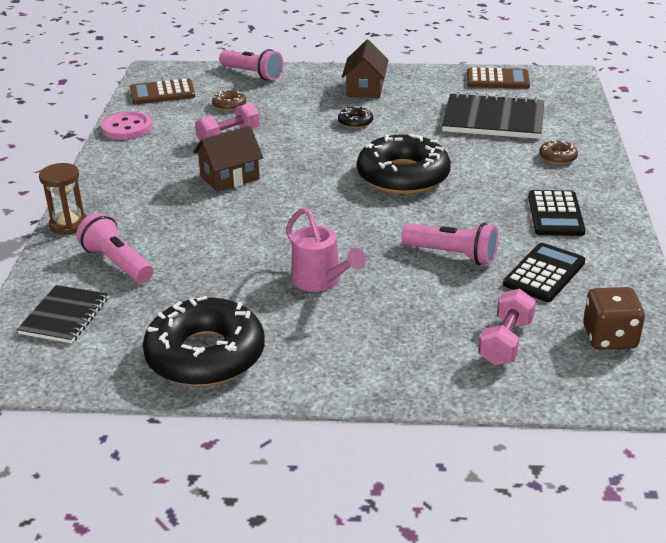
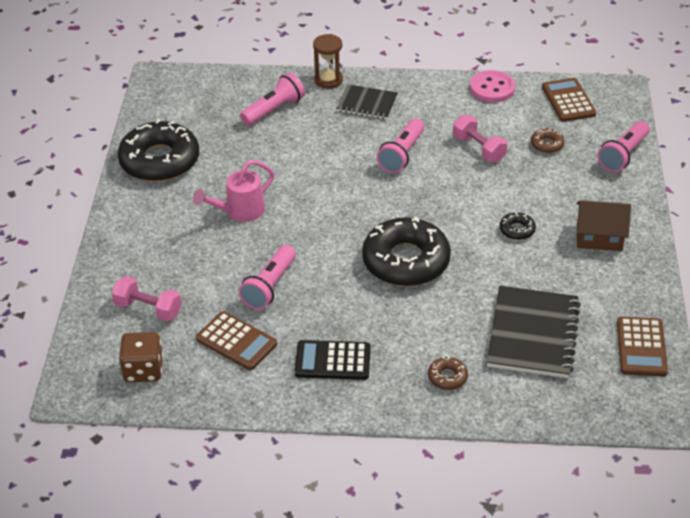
camera: 90 degrees right, 10 degrees up
(64, 316) = (212, 95): black notebook -> black notebook (367, 104)
(230, 178) = (402, 155): brown house -> pink flashlight
(544, 273) = (236, 341): black calculator -> brown calculator

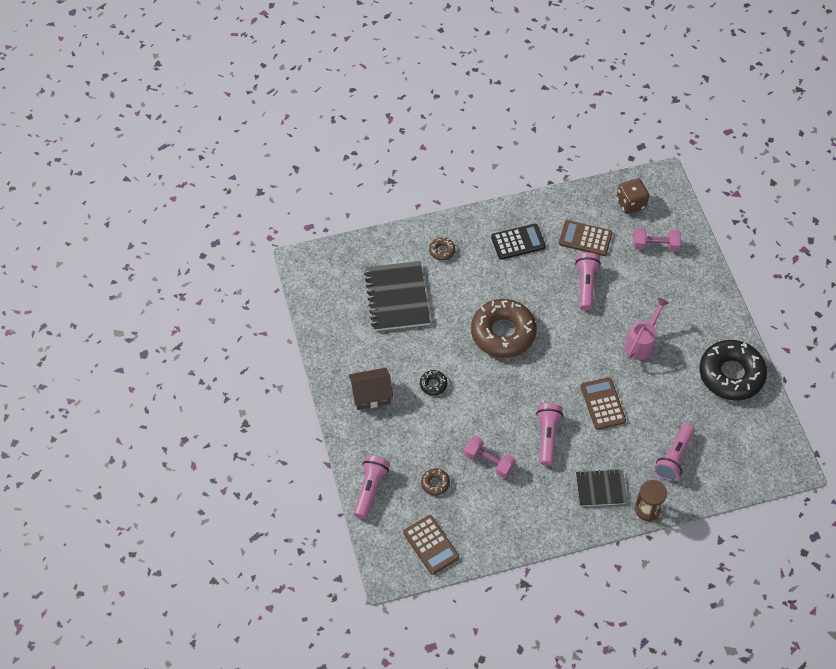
camera: 160 degrees right, 15 degrees up
(406, 261) = (503, 333): black donut -> brown donut
(492, 88) = (502, 542): pink button -> none
(641, 347) = (324, 307): brown calculator -> brown calculator (603, 403)

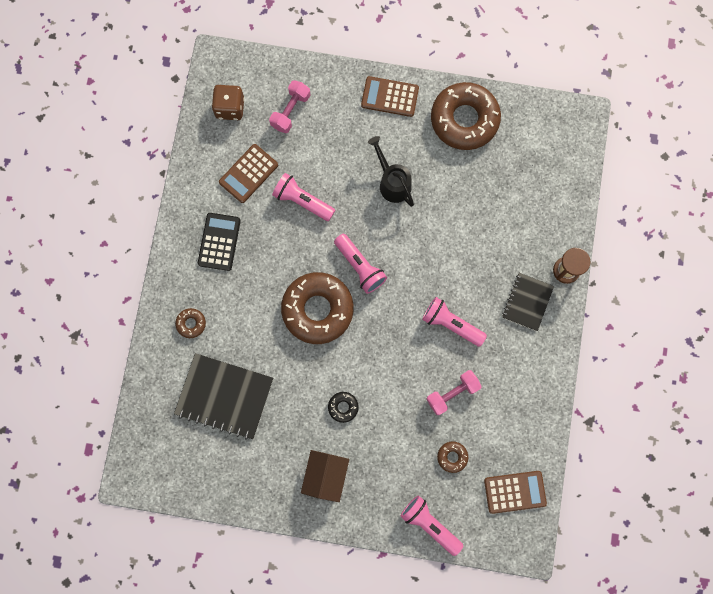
camera: 65 degrees left, 20 degrees up
(603, 403) = (440, 253): brown calculator -> brown calculator (390, 97)
(642, 343) = (392, 182): pink watering can -> black watering can
(674, 458) = (526, 218): pink flashlight -> pink flashlight (360, 267)
(731, 374) = (464, 119): black donut -> brown donut

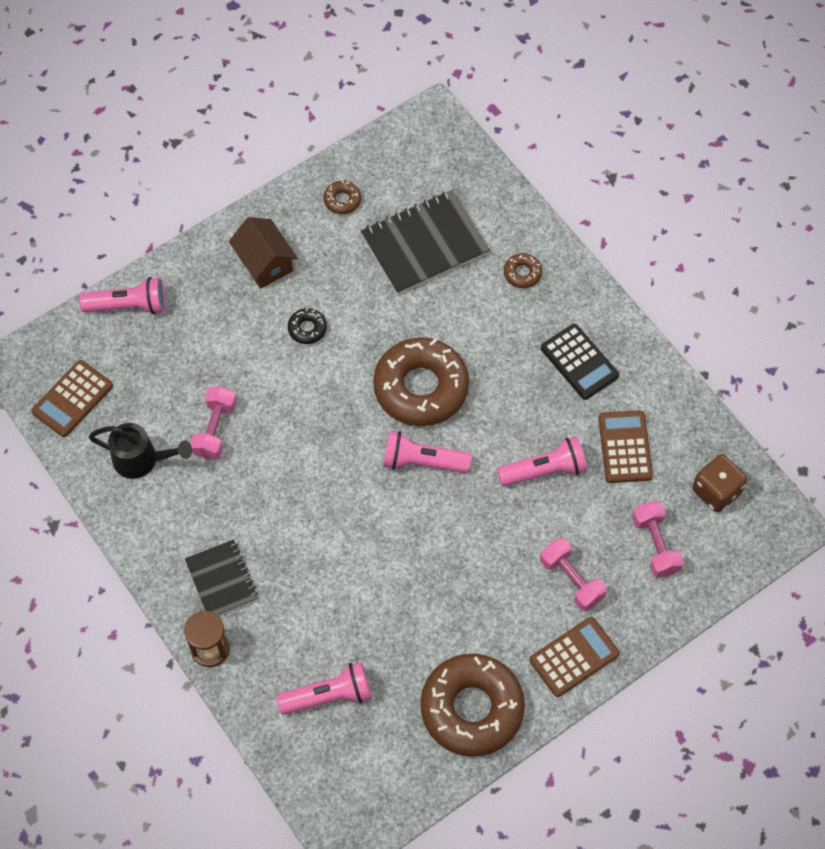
camera: 135 degrees right, 15 degrees down
(350, 134) = (571, 580): none -> pink dumbbell
(392, 182) = (477, 571): black watering can -> black watering can (141, 460)
(451, 324) = (278, 490): pink flashlight -> pink flashlight (329, 696)
(452, 457) = (161, 376): brown donut -> brown donut (342, 200)

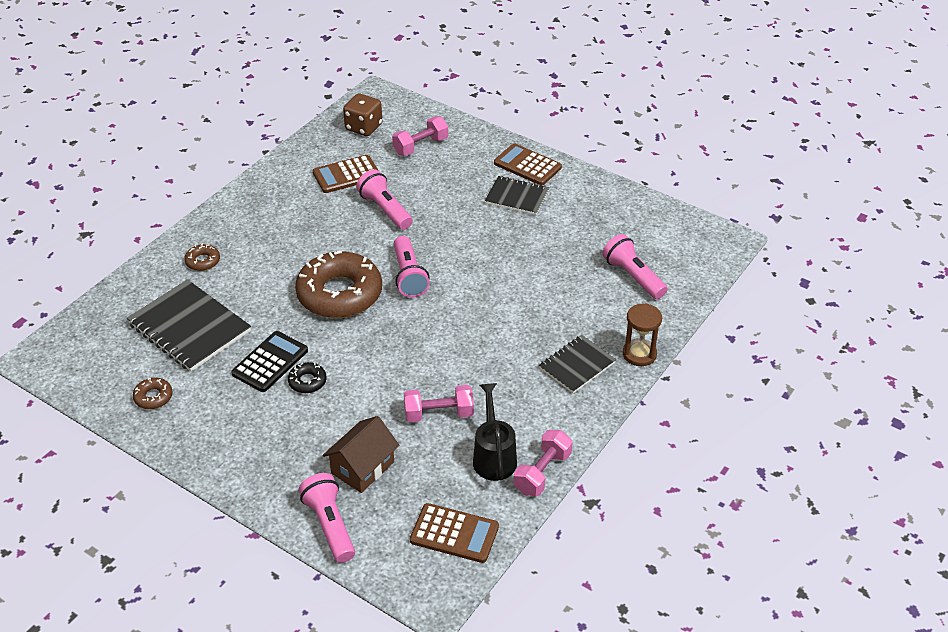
camera: 110 degrees left, 20 degrees down
(264, 263) = (243, 433): brown house -> brown house (362, 467)
(472, 708) = (595, 203): brown donut -> none
(516, 621) = (517, 197): none -> black notebook
(571, 580) = (469, 178): pink dumbbell -> pink dumbbell (542, 473)
(579, 362) = (280, 212): black calculator -> black calculator (270, 362)

